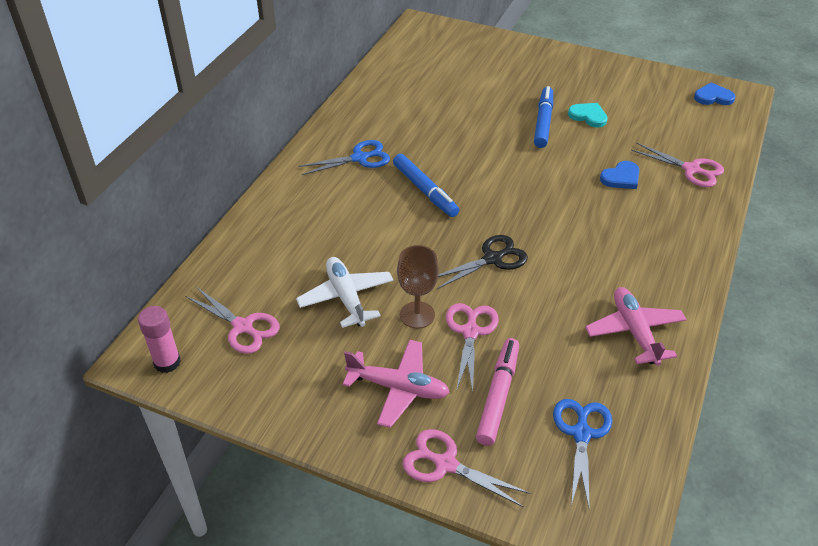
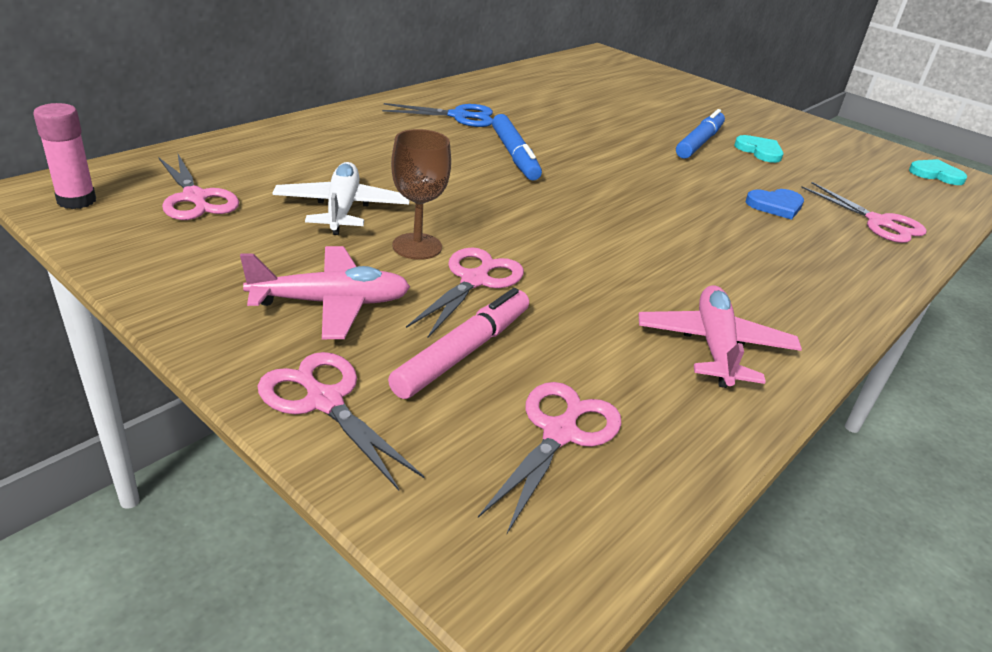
camera: 15 degrees right, 10 degrees down
(398, 388) = (330, 303): pink plane -> pink plane turned 45 degrees counterclockwise
(492, 259) = (555, 227): black scissors -> none
(581, 434) = (559, 433): blue scissors -> pink scissors
(713, 97) = (935, 174): blue heart -> turquoise heart

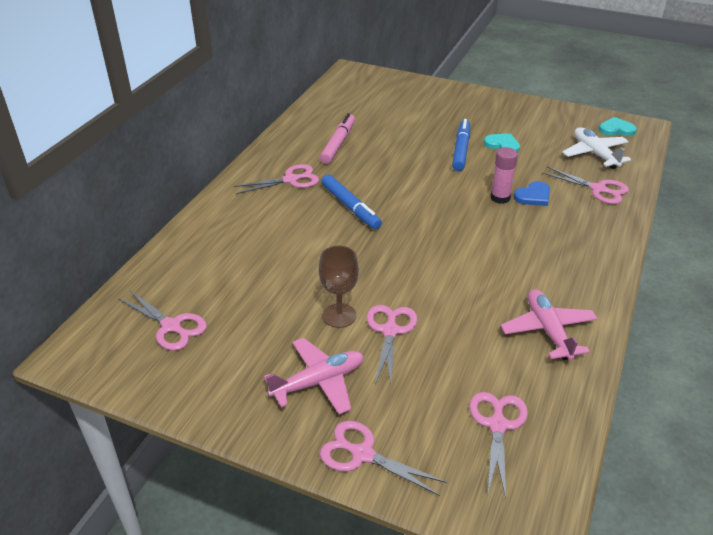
camera: 15 degrees left, 5 degrees up
(76, 200) = (95, 358): pink glue stick -> pink glue stick (500, 198)
(342, 209) = (272, 300): white plane -> white plane (595, 154)
(458, 116) = (290, 180): blue scissors -> pink scissors
(463, 352) = (416, 389): pink marker -> pink marker (338, 143)

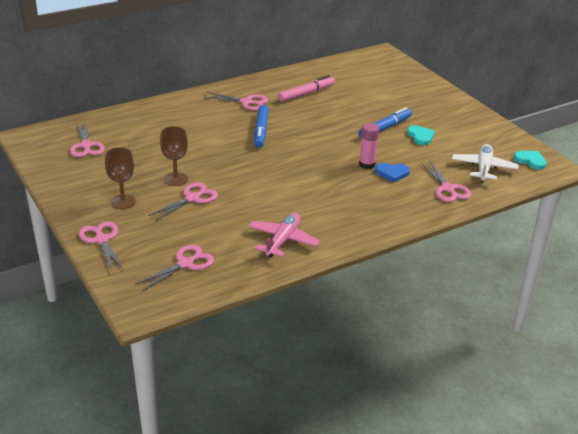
camera: 35 degrees right, 5 degrees down
(318, 382) = (123, 202): pink plane -> brown goblet

